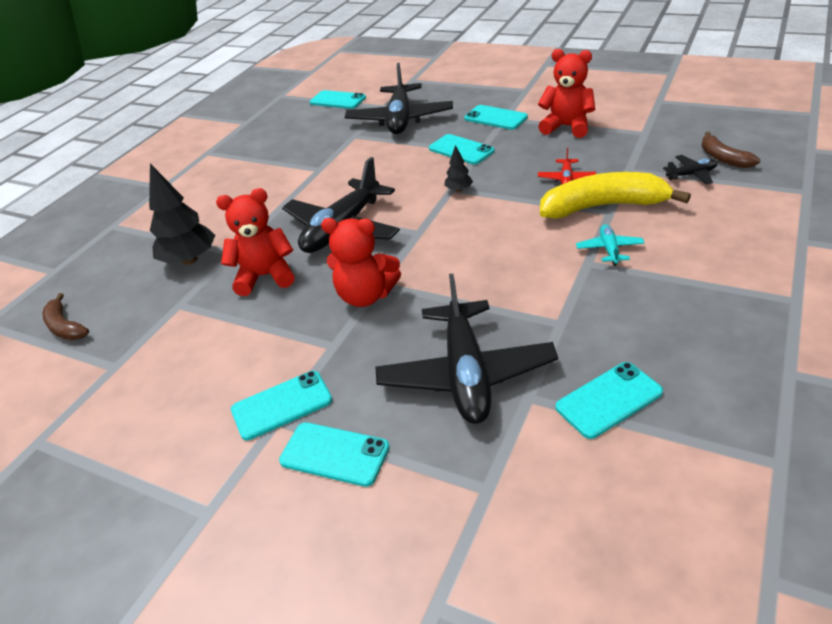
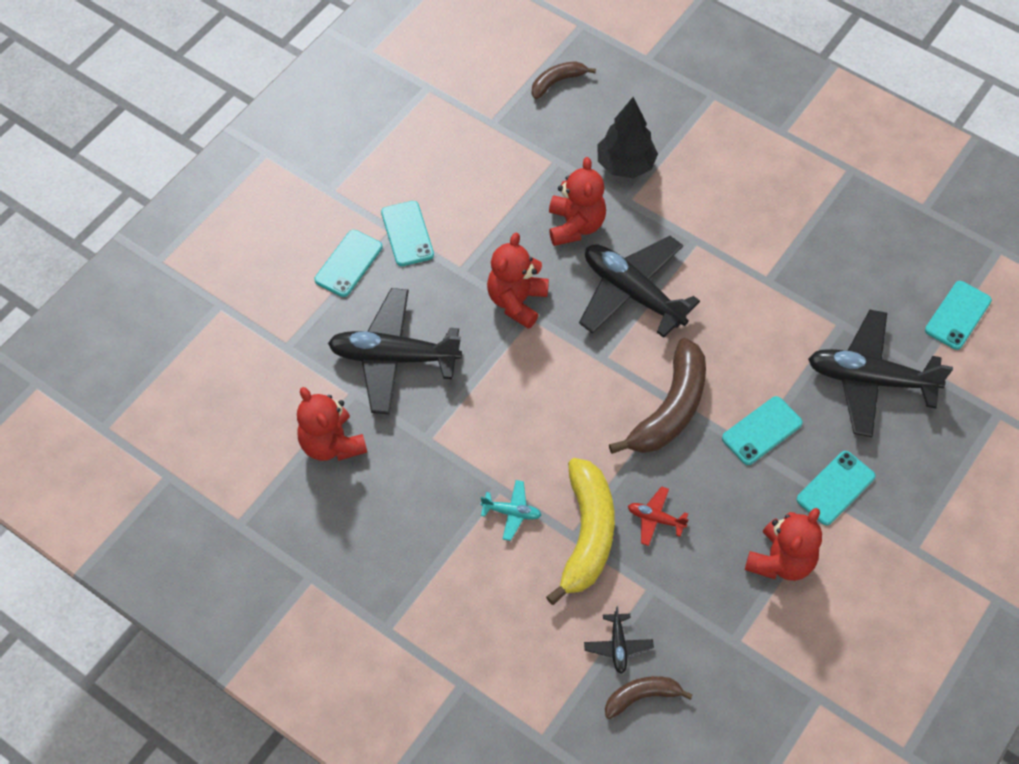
camera: 95 degrees right, 20 degrees up
(459, 190) = (670, 409): black tree -> brown banana
(608, 400) = (332, 444): turquoise phone -> red teddy bear

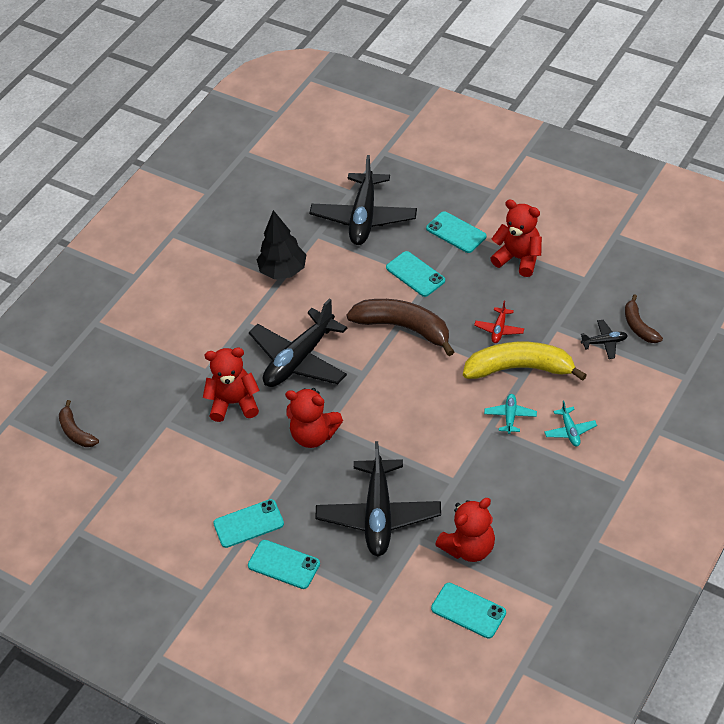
camera: 90 degrees left, 10 degrees down
(478, 578) = (570, 431): none -> turquoise plane
(625, 165) = (169, 375): black tree -> black tree (283, 271)
(958, 315) = (304, 173): turquoise phone -> turquoise phone (468, 610)

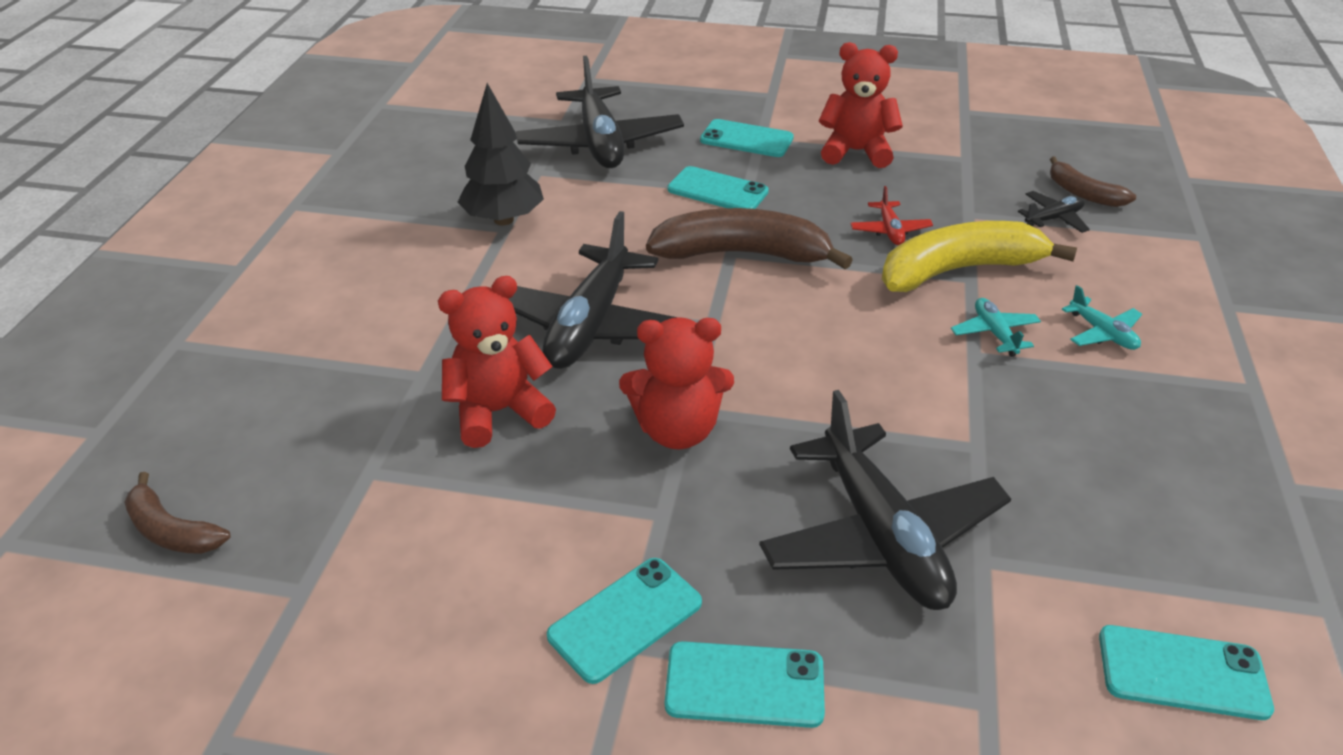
camera: 25 degrees left, 10 degrees down
(469, 548) = (1089, 551): red teddy bear -> none

